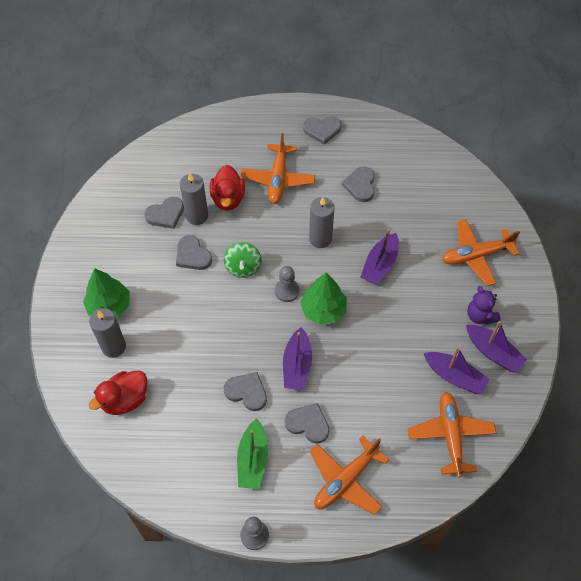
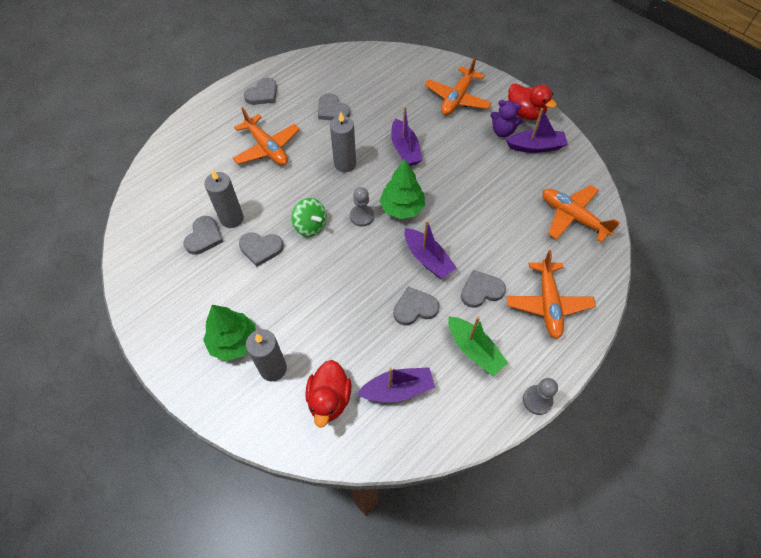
camera: 45 degrees left, 0 degrees up
(228, 198) = (243, 188): red duck -> red duck (525, 113)
(454, 376) = (532, 179): purple boat -> purple boat (397, 389)

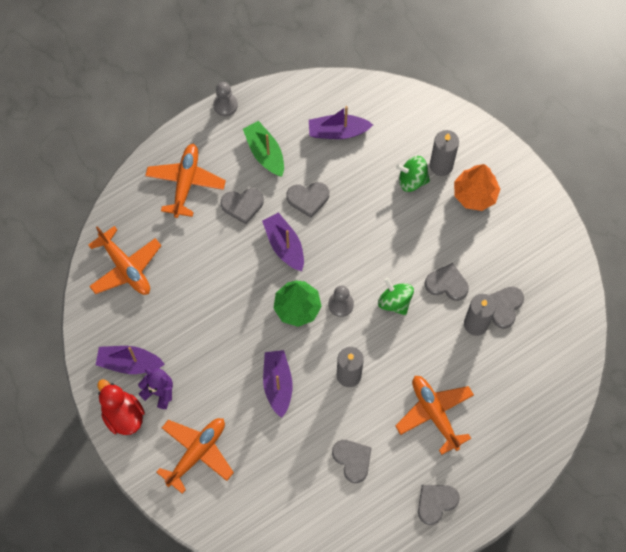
camera: 170 degrees left, 10 degrees up
(233, 342) = (475, 194): green tree -> orange tree
(305, 346) = (412, 180): none -> green spinning top
(329, 399) = (396, 133): red duck -> none

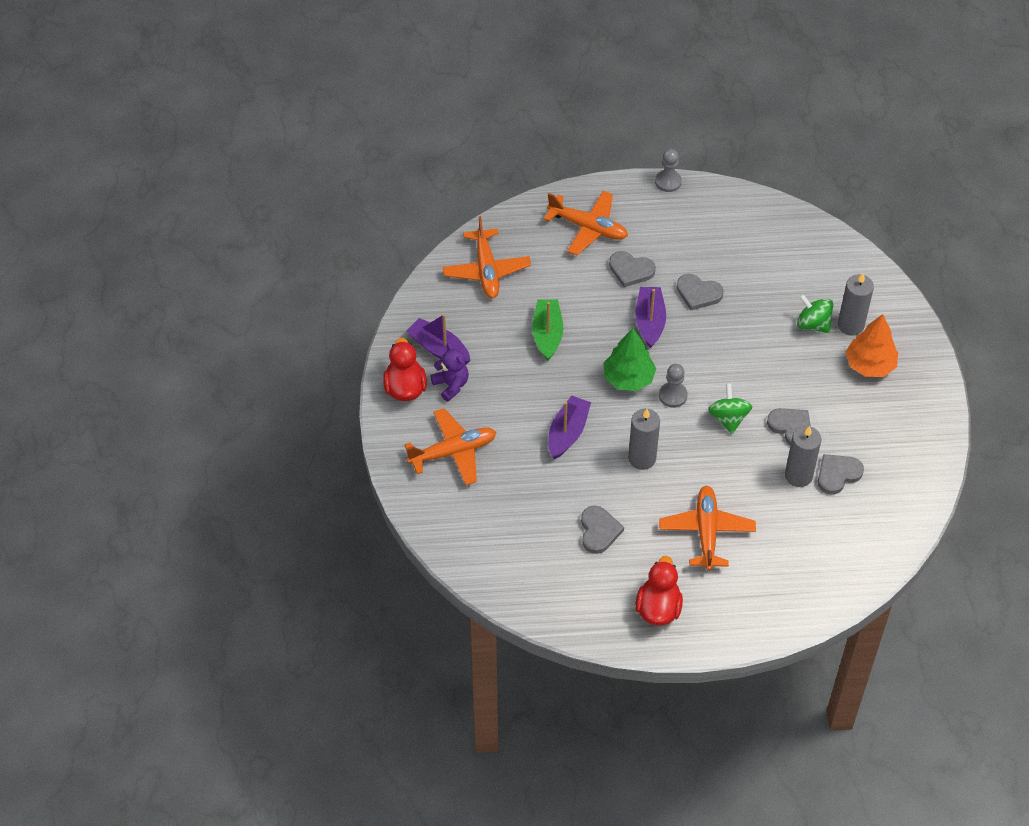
camera: 30 degrees right, 15 degrees down
(185, 183) = (588, 228): orange plane -> orange plane turned 75 degrees clockwise
(265, 153) = (681, 237): green boat -> green boat (547, 334)
(338, 131) = (764, 251): purple boat -> none
(436, 502) = (658, 608): grey heart -> red duck

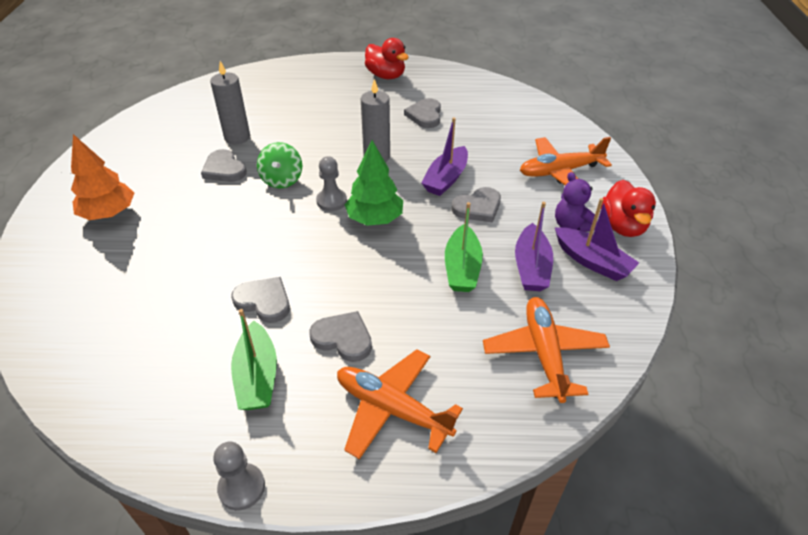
camera: 175 degrees left, 10 degrees down
(650, 321) = (335, 273): purple boat -> purple boat (531, 267)
(658, 608) = (386, 76): red duck -> red duck turned 60 degrees counterclockwise
(682, 240) = (257, 376): none -> green boat
(706, 532) = (334, 110): orange plane -> none
(813, 324) = (143, 256): green spinning top -> none
(837, 474) = (202, 136): grey heart -> grey heart (478, 207)
(850, 325) = (100, 252): grey candle -> none

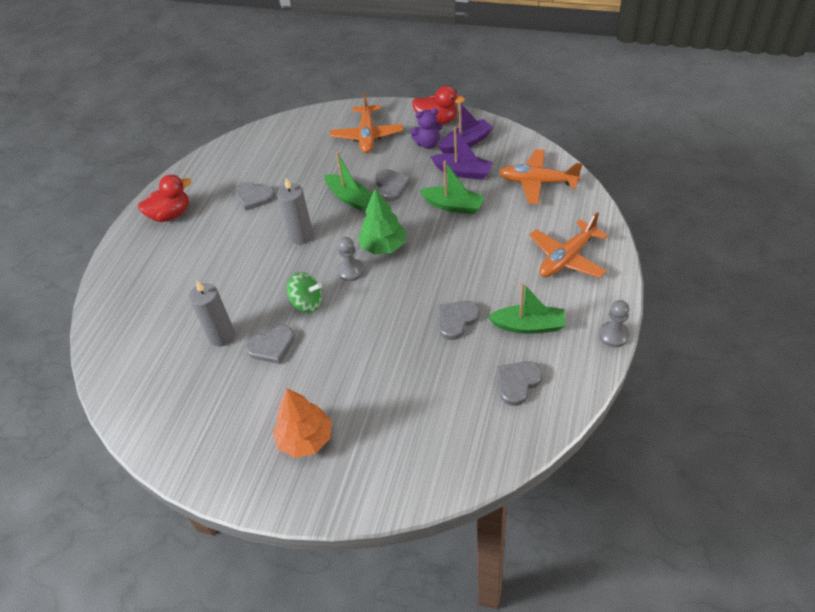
camera: 70 degrees left, 5 degrees up
(343, 338) = (504, 276): grey heart -> grey heart (517, 383)
(446, 179) = (350, 198): purple boat -> green boat

